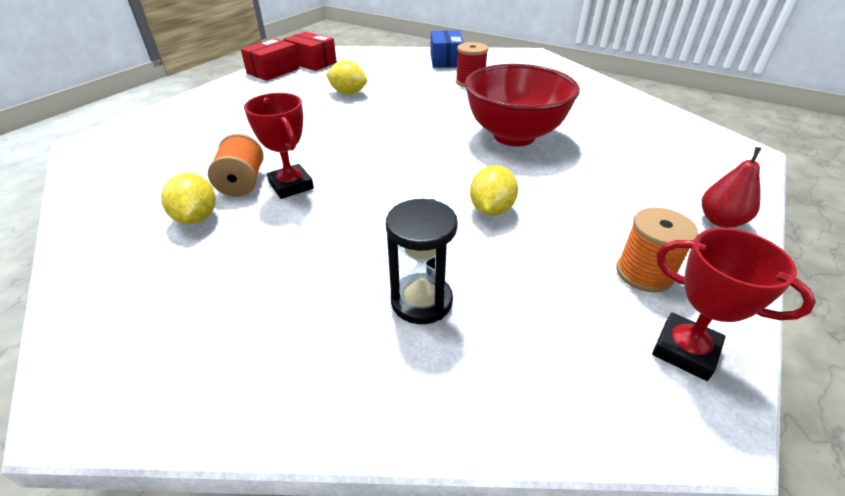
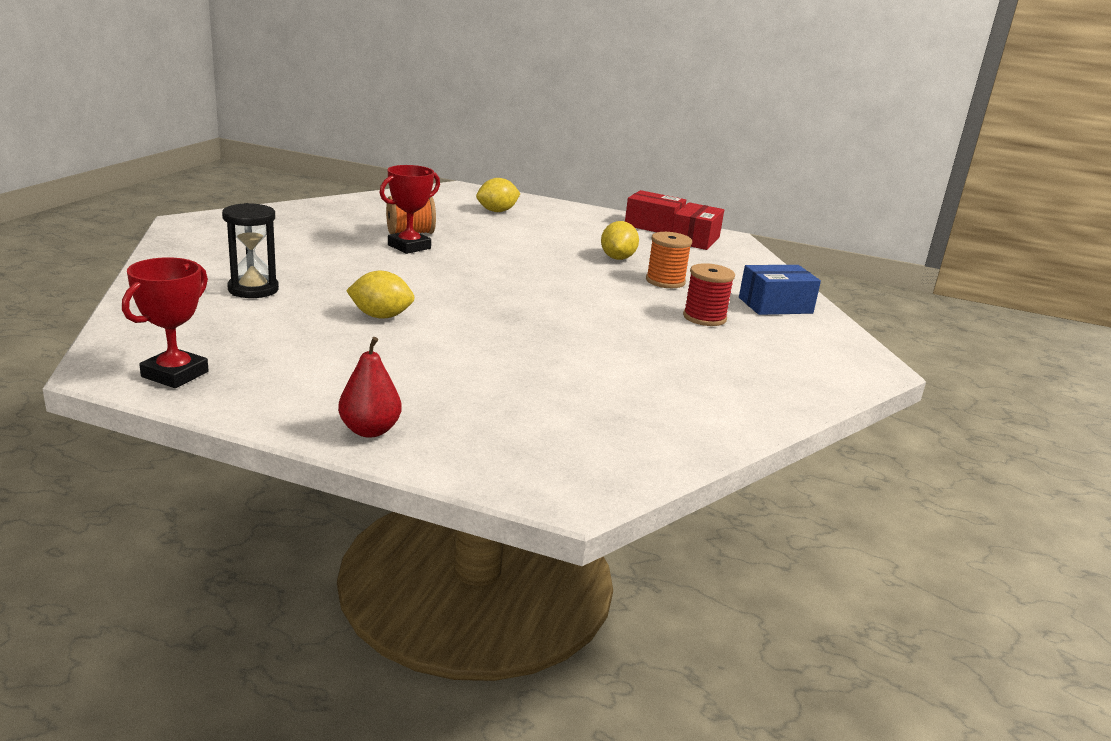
camera: 75 degrees right, 15 degrees down
(197, 217) = (358, 225): yellow lemon -> yellow lemon (497, 211)
(514, 136) = (547, 335): red bowl -> none
(644, 273) = (276, 373): orange spool -> orange spool (665, 281)

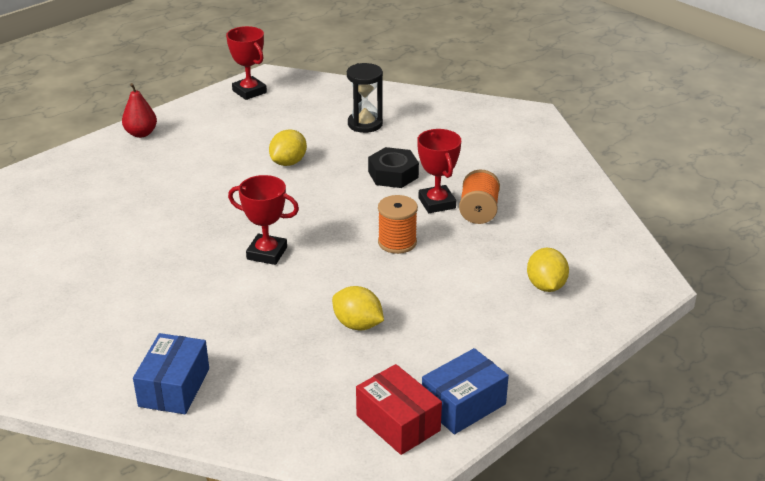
camera: 120 degrees right, 10 degrees up
(368, 266) = (393, 174): none -> black nut
(567, 301) = (267, 253): none -> red trophy
(653, 226) = (463, 405): red box -> blue box
(665, 281) = (278, 333): orange spool -> orange spool (397, 242)
(704, 317) = (182, 321): red spool -> none

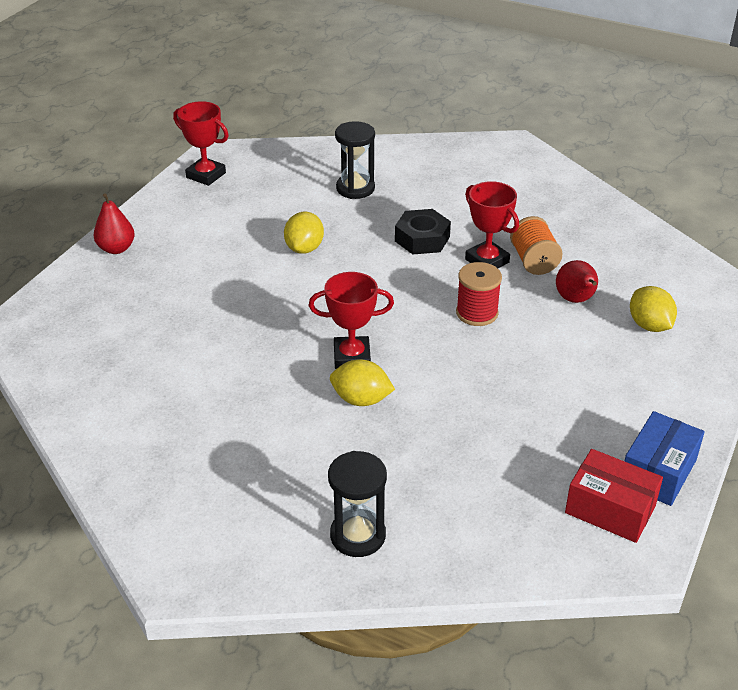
camera: 20 degrees left, 5 degrees up
(174, 387) = (358, 535): blue box -> black hourglass
(358, 324) = (499, 413): yellow lemon -> yellow lemon (361, 399)
(397, 242) = (477, 313): orange spool -> red spool
(493, 250) = (575, 300): none -> red pear

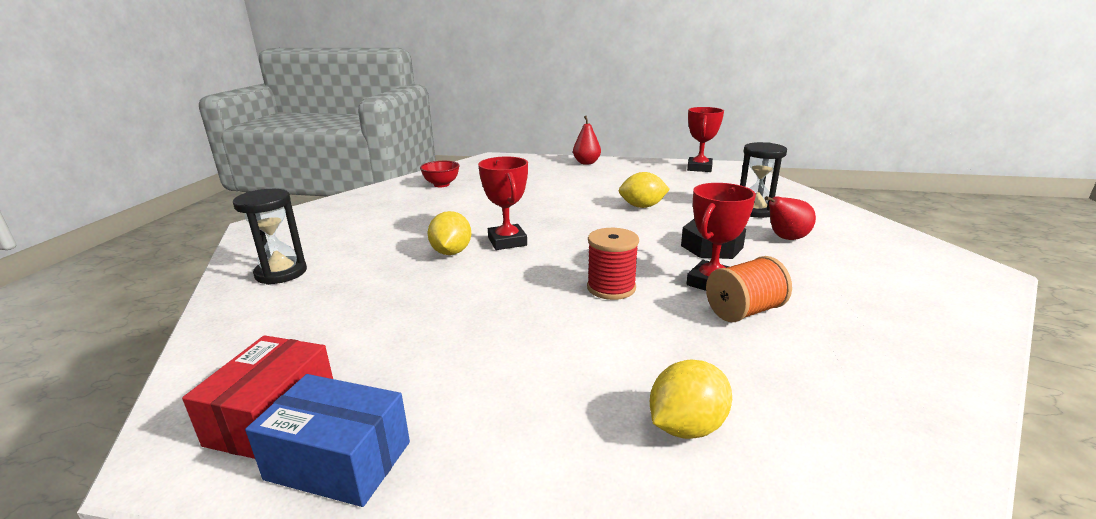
camera: 75 degrees right, 15 degrees down
(117, 391) = (441, 185): none -> red bowl
(575, 300) = (691, 350): red pear -> red pear (785, 238)

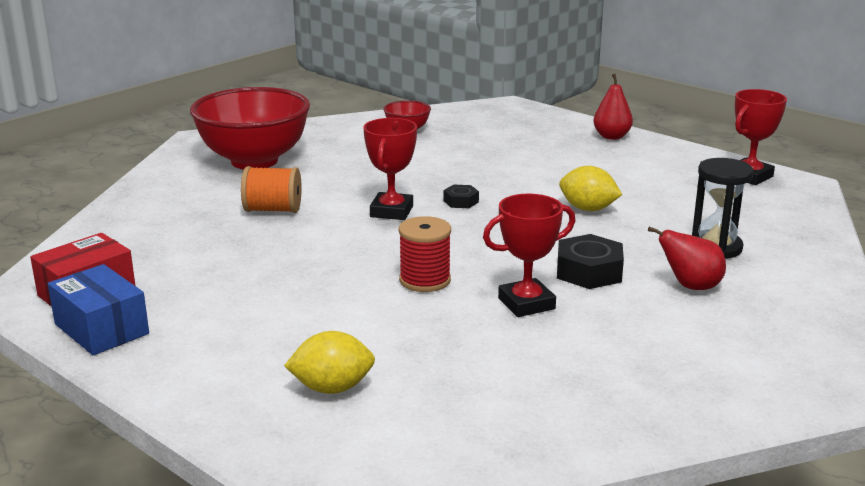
camera: 30 degrees right, 0 degrees up
(281, 273) = (176, 191): black hourglass -> none
(335, 231) = (254, 161): none -> red bowl
(451, 252) = (329, 209): yellow lemon -> none
(550, 222) = (461, 201): none -> black nut
(744, 311) = (513, 335): orange spool -> orange spool (273, 210)

